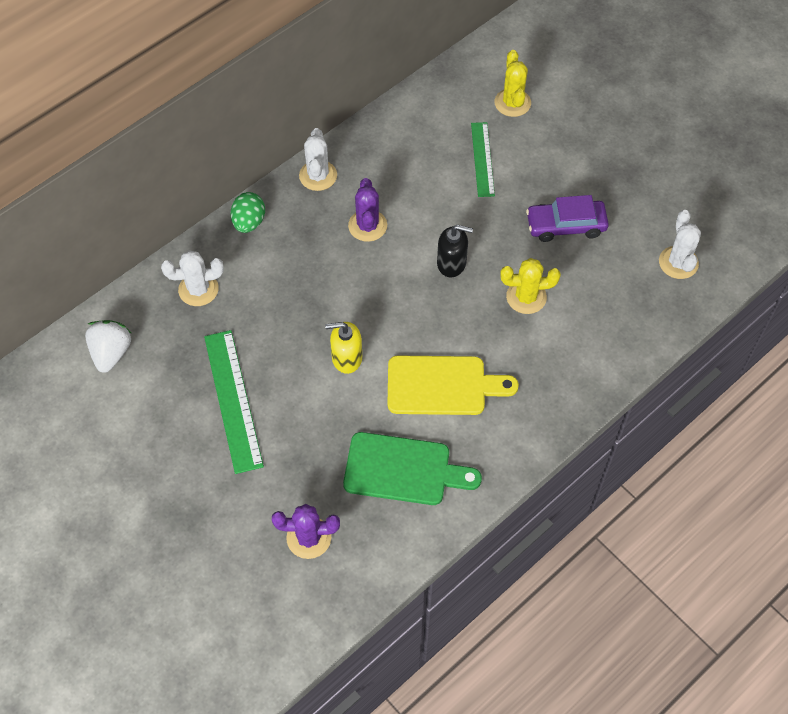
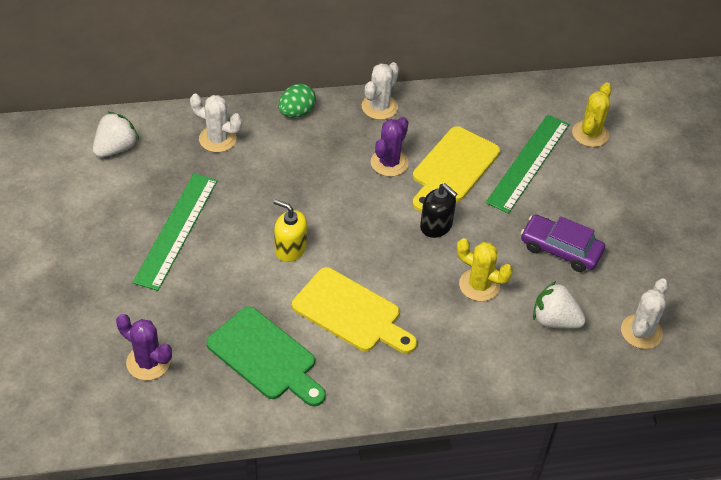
camera: 30 degrees right, 10 degrees down
(424, 199) = (453, 168): none -> yellow cutting board
(482, 159) = (528, 163): green ruler -> green ruler, size x1.54
(607, 293) = (554, 320): none -> white strawberry

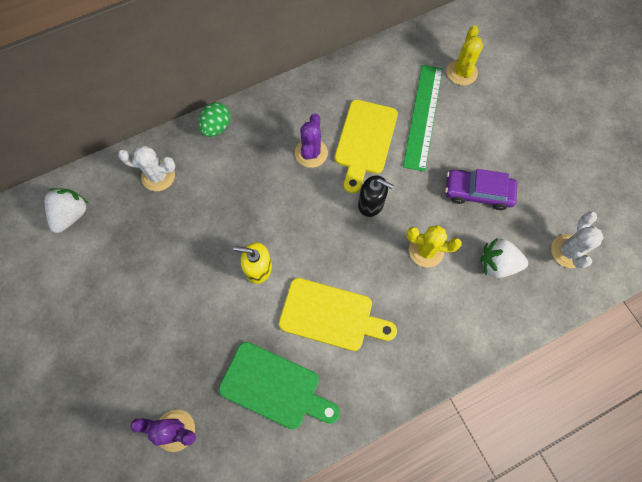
camera: 15 degrees left, 20 degrees up
(176, 230) = (154, 282): green ruler -> none
(379, 107) = (284, 100): white cactus -> none

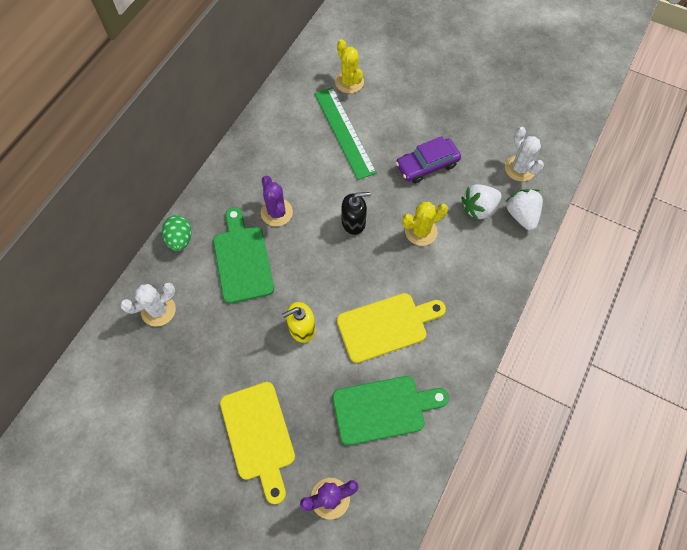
camera: 35 degrees left, 5 degrees down
(72, 215) = (103, 391): white strawberry -> white strawberry (521, 215)
(253, 176) = (242, 259): none -> green cutting board
(365, 141) = (313, 177): yellow cutting board -> yellow cutting board (259, 435)

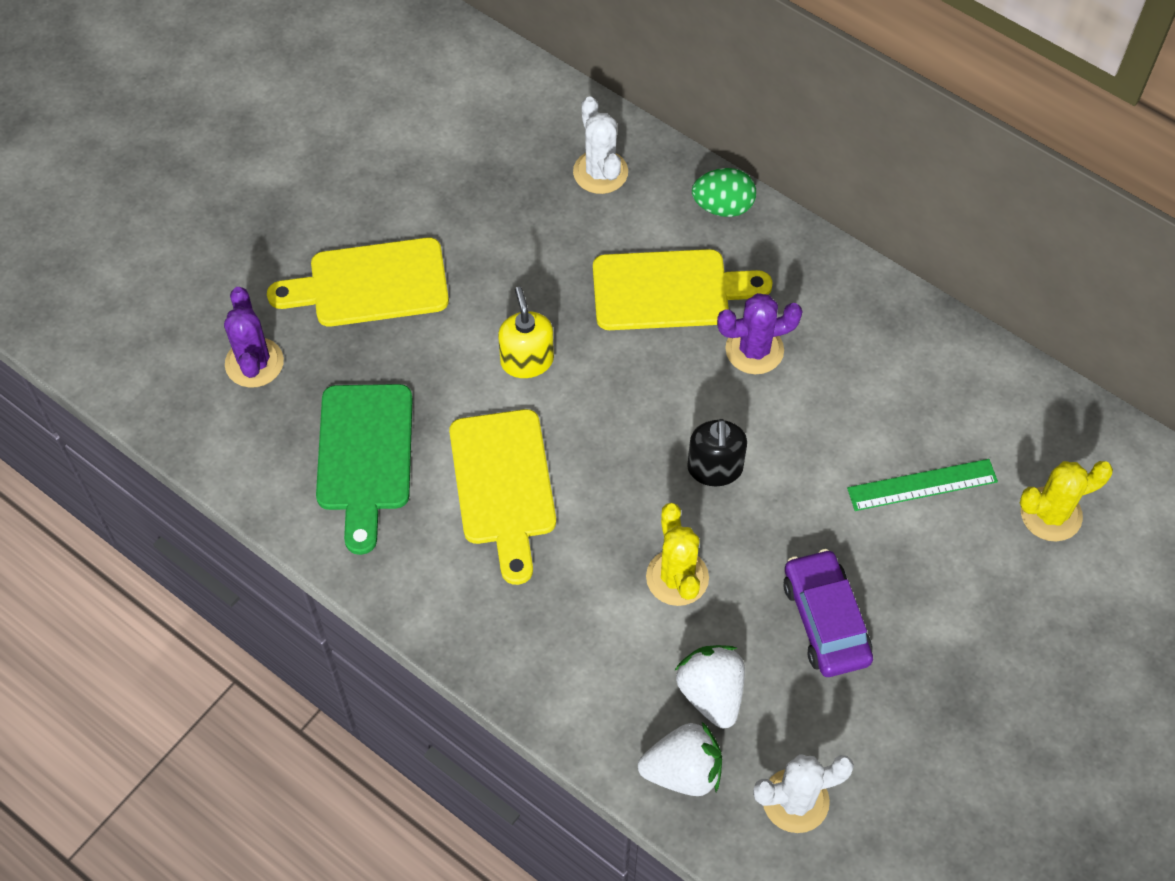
camera: 100 degrees right, 5 degrees down
(242, 259) = (669, 290): green cutting board -> yellow cutting board
(344, 132) = (922, 485): green ruler -> green ruler, size x0.65

